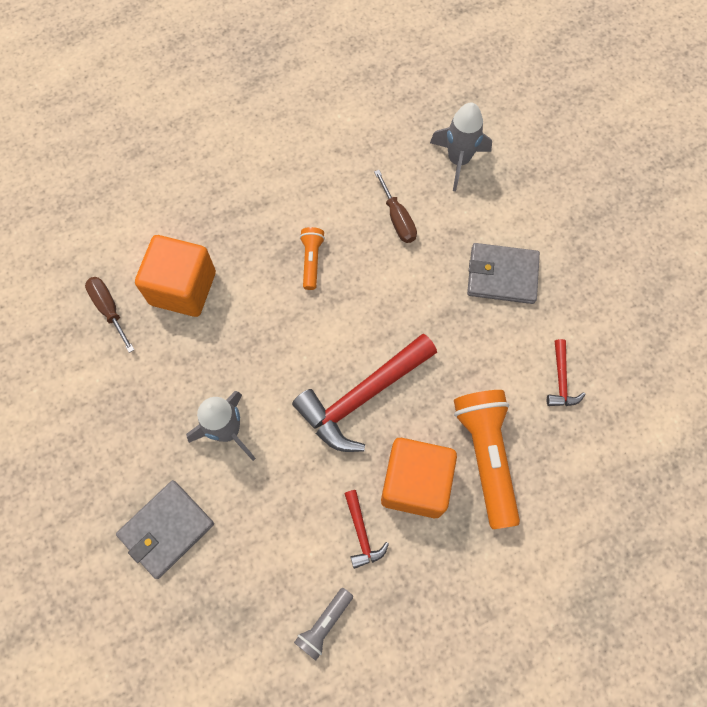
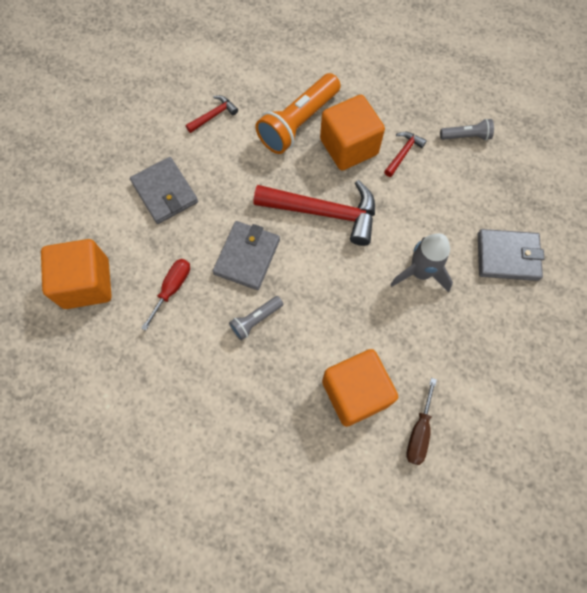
camera: 130 degrees left, 0 degrees up
(312, 261) = (255, 320): orange flashlight -> grey flashlight
(376, 296) = (247, 257): none -> grey wallet
(397, 219) = (172, 288): brown screwdriver -> red screwdriver
(458, 161) = (86, 283): grey rocket -> orange cube

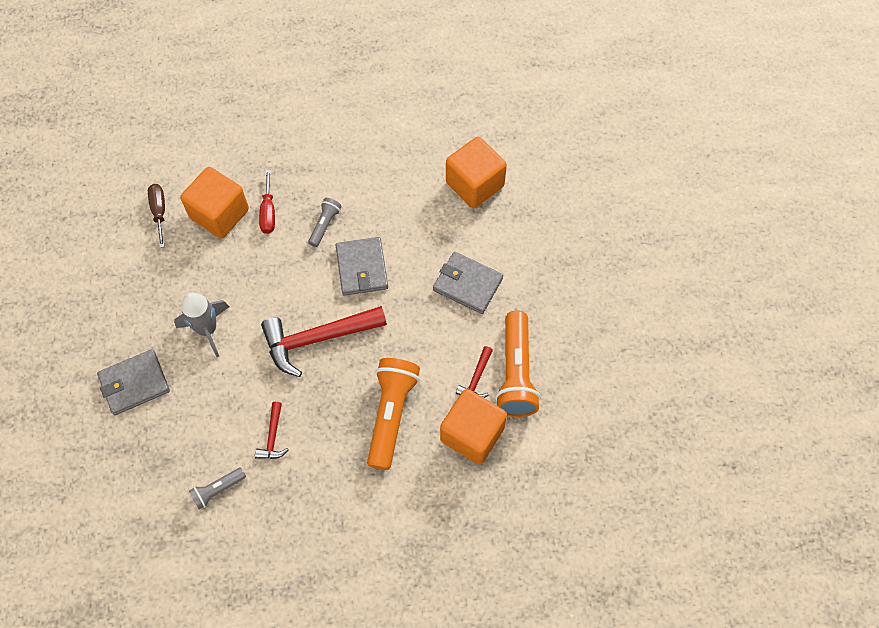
camera: 150 degrees right, 5 degrees down
(172, 288) = (405, 214): red screwdriver -> red screwdriver (268, 212)
(180, 104) = (515, 373): none -> orange flashlight
(349, 147) = (329, 415): orange cube -> orange cube (472, 434)

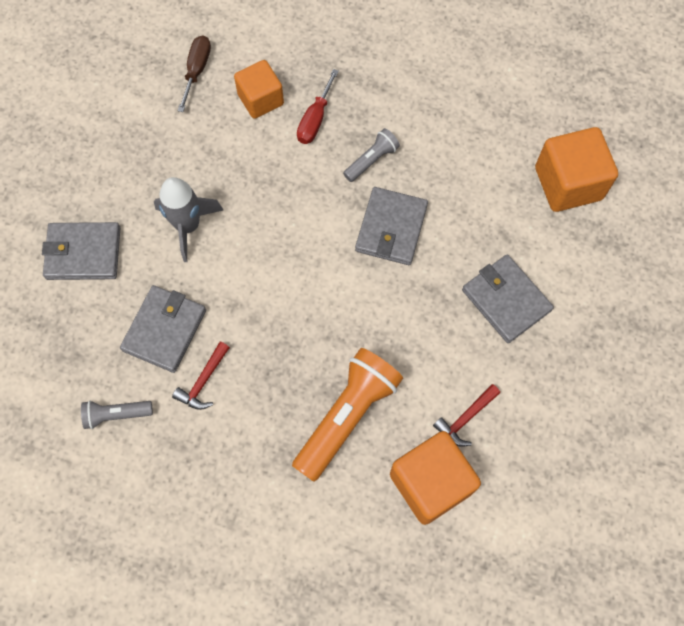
camera: 25 degrees right, 5 degrees up
(219, 214) = (260, 99): orange cube -> orange cube, size x0.66
(225, 413) = (164, 330): none -> grey wallet
(317, 339) = (303, 290): red hammer -> none
(515, 373) = (515, 432): orange flashlight -> none

